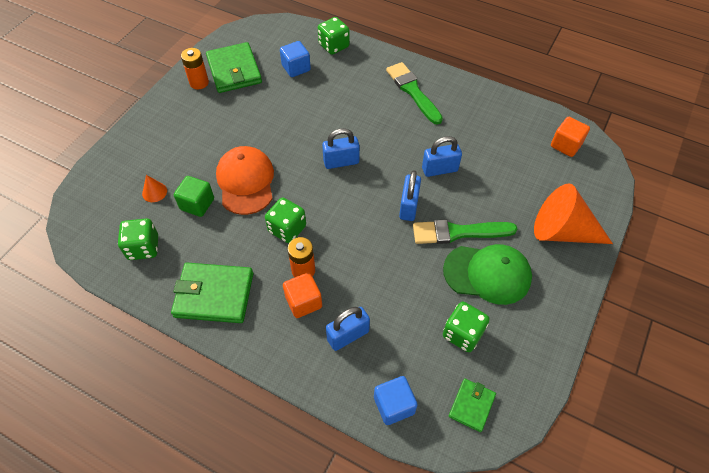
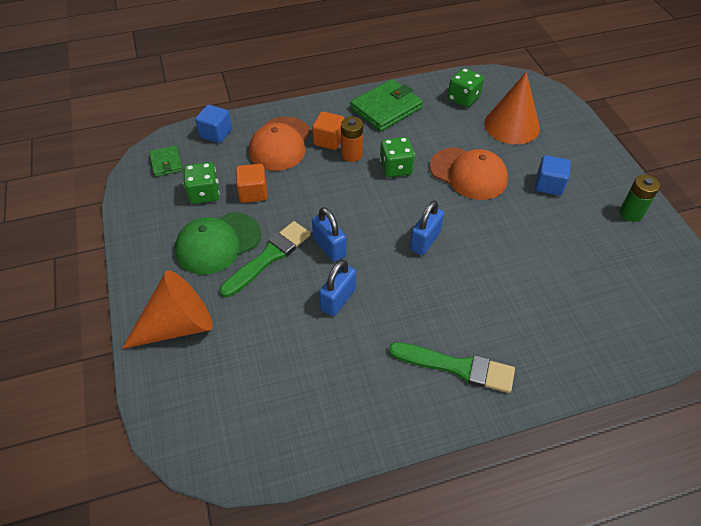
camera: 135 degrees right, 5 degrees down
(154, 192) = (511, 125): orange cone -> orange cone, size x2.38
(197, 204) = (474, 139): green cube -> none
(199, 82) = (631, 213): orange battery -> green battery
(234, 70) = (629, 247): green wallet -> none
(296, 68) = (590, 296): blue cube -> blue cube (549, 185)
(334, 46) = (603, 355): green dice -> none
(348, 335) = (280, 144): blue padlock -> orange cap
(566, 145) = (237, 434): orange cube -> orange cube (253, 193)

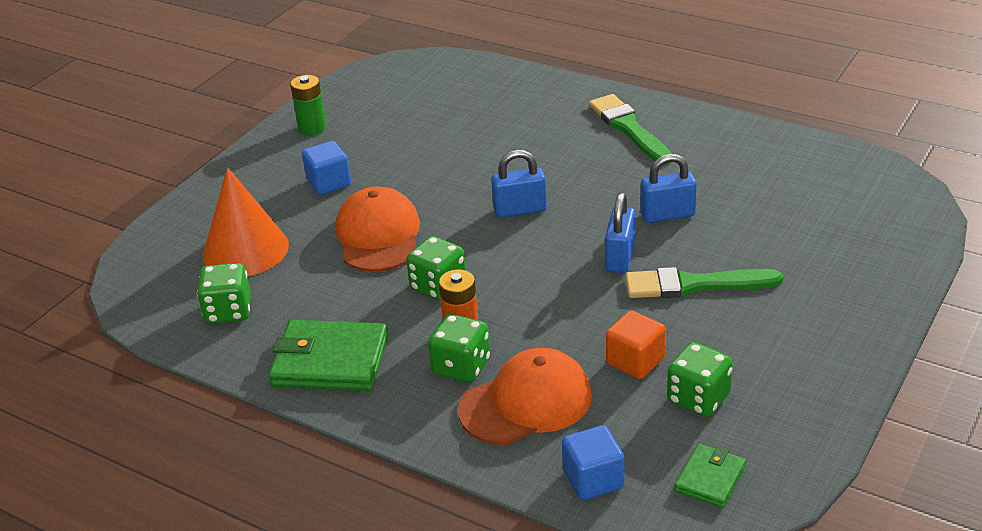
camera: 130 degrees left, 15 degrees down
(178, 325) = (852, 280): orange cone -> none
(218, 243) = (737, 331): green cap -> none
(329, 140) = (461, 367): orange cube -> green dice

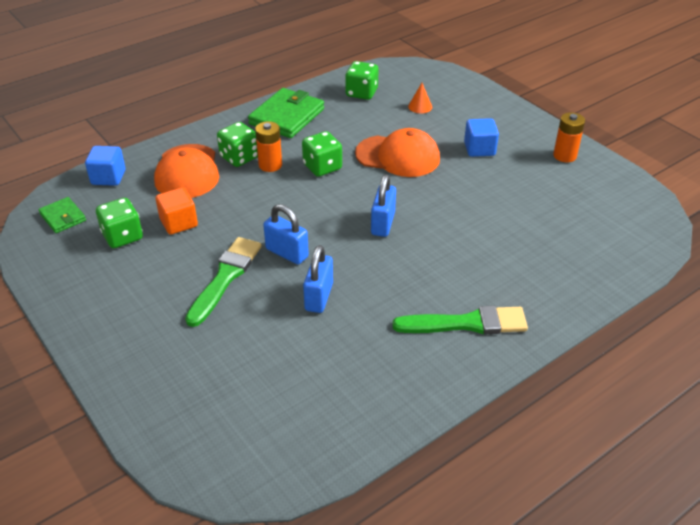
camera: 110 degrees right, 5 degrees up
(245, 250) = (420, 106): orange cone -> orange cone, size x0.42
(312, 128) = (564, 156): green battery -> orange battery

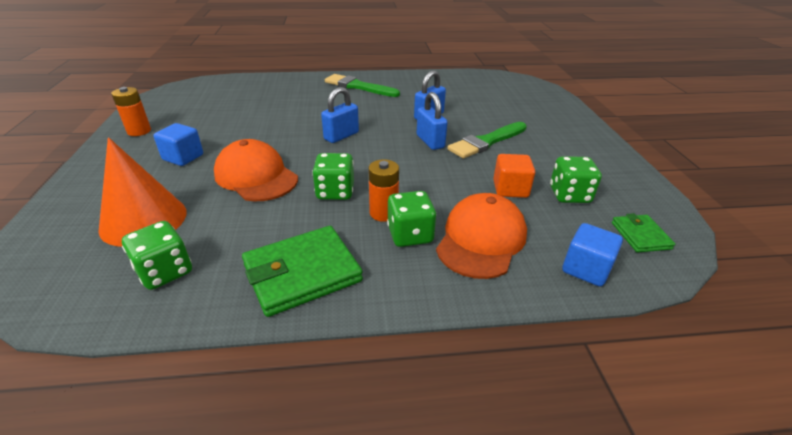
camera: 150 degrees left, 5 degrees down
(420, 106) = (143, 220): orange cone -> orange cone, size x2.38

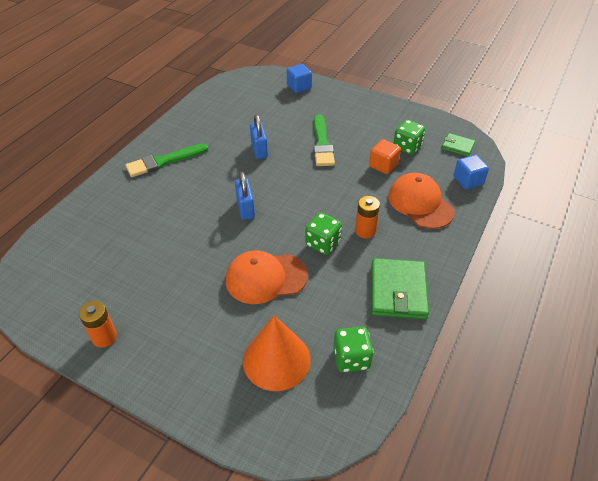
camera: 55 degrees left, 10 degrees up
(183, 157) = (192, 315): blue cube -> blue cube (299, 87)
(410, 235) = (395, 230): green dice -> none
(430, 141) = (297, 168): blue padlock -> none

